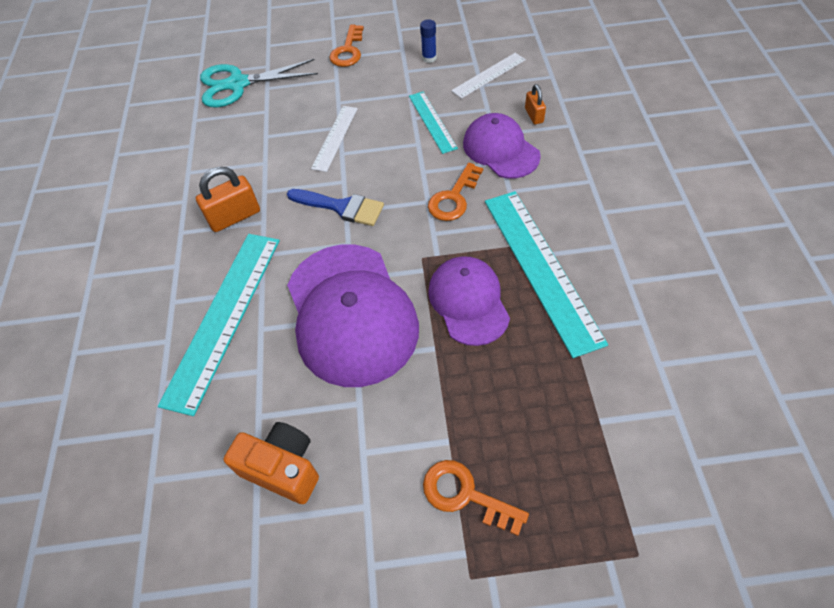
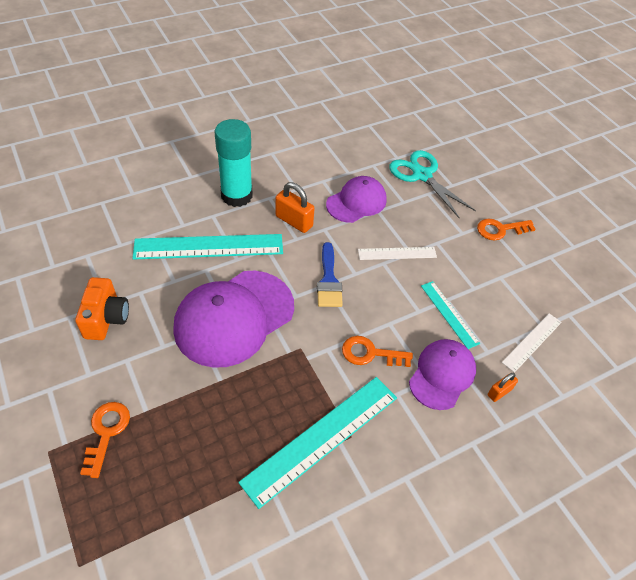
camera: 60 degrees right, 5 degrees down
(154, 266) = (236, 195): none -> turquoise glue stick
(429, 58) = (526, 289): blue glue stick -> none
(432, 121) = (449, 314): turquoise ruler -> turquoise ruler turned 75 degrees counterclockwise
(468, 301) = (269, 392): purple cap -> purple cap (356, 202)
(489, 75) = (532, 342): white ruler -> white ruler turned 75 degrees counterclockwise

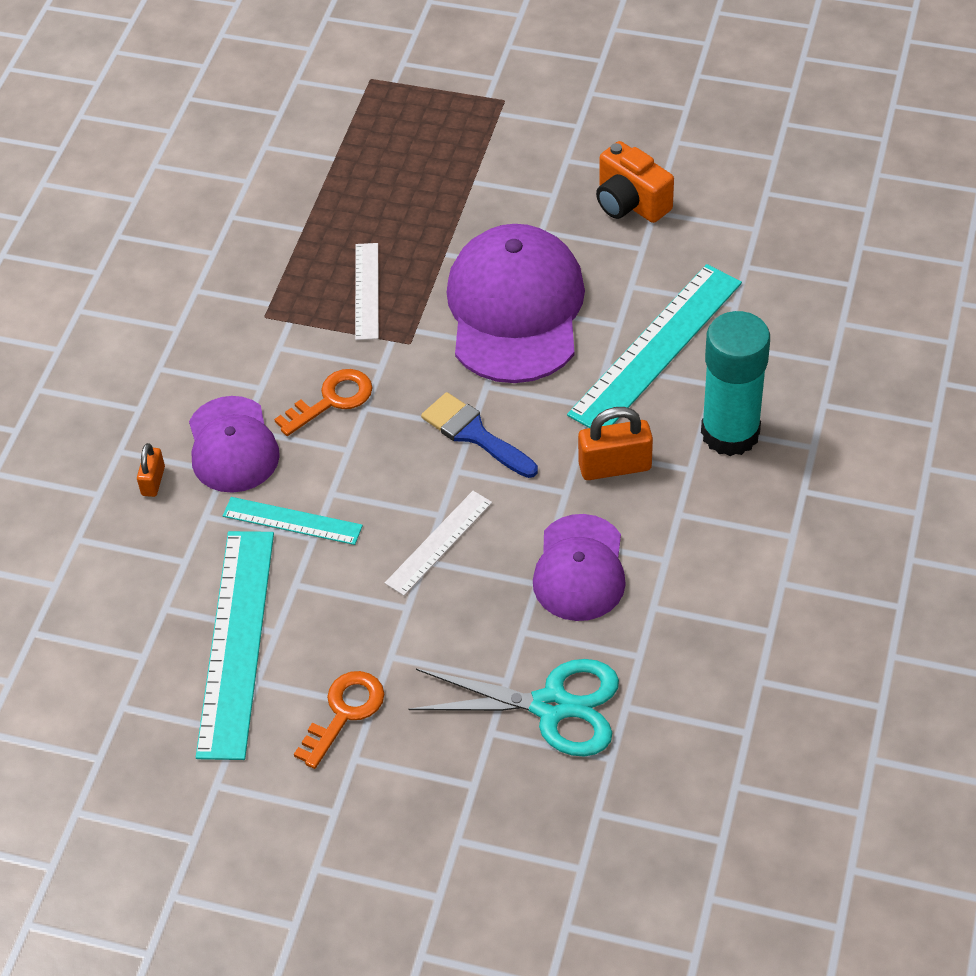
camera: 140 degrees right, 0 degrees up
(106, 432) = (480, 144): orange key -> none
(321, 438) = (290, 292): turquoise ruler -> turquoise ruler (236, 642)
(532, 342) = (162, 574): white ruler -> white ruler (367, 291)

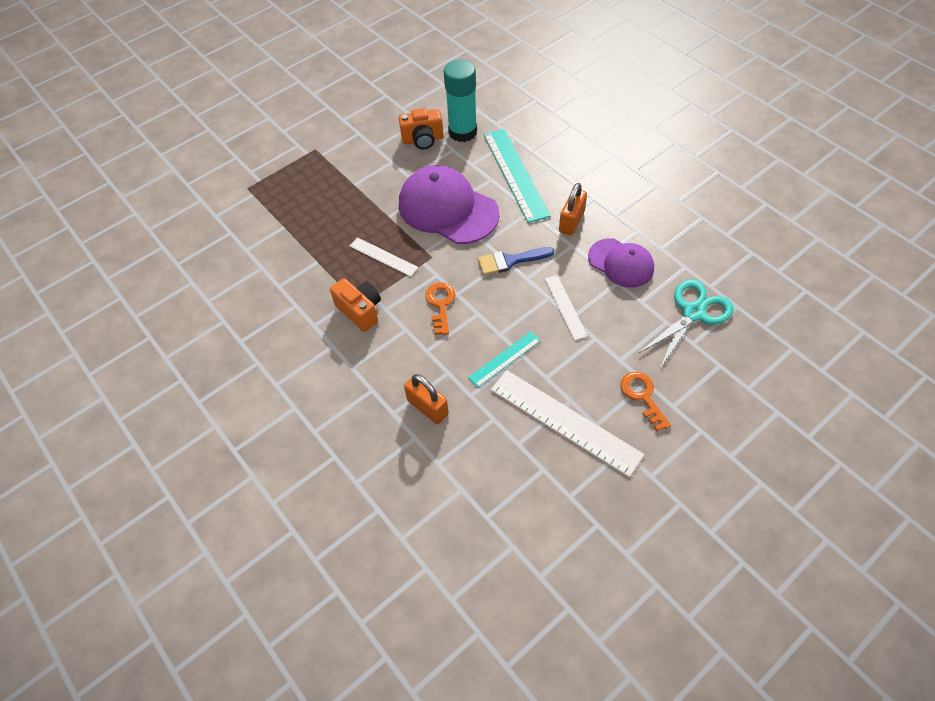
camera: 55 degrees left, 5 degrees up
(153, 481) = (428, 407): orange padlock -> orange padlock, size x1.72
(232, 445) = (434, 360): purple cap -> none
(236, 642) = (565, 421): turquoise ruler -> white ruler
(254, 322) = (360, 311): none -> orange camera
(730, 433) = (584, 175): turquoise glue stick -> turquoise glue stick (463, 132)

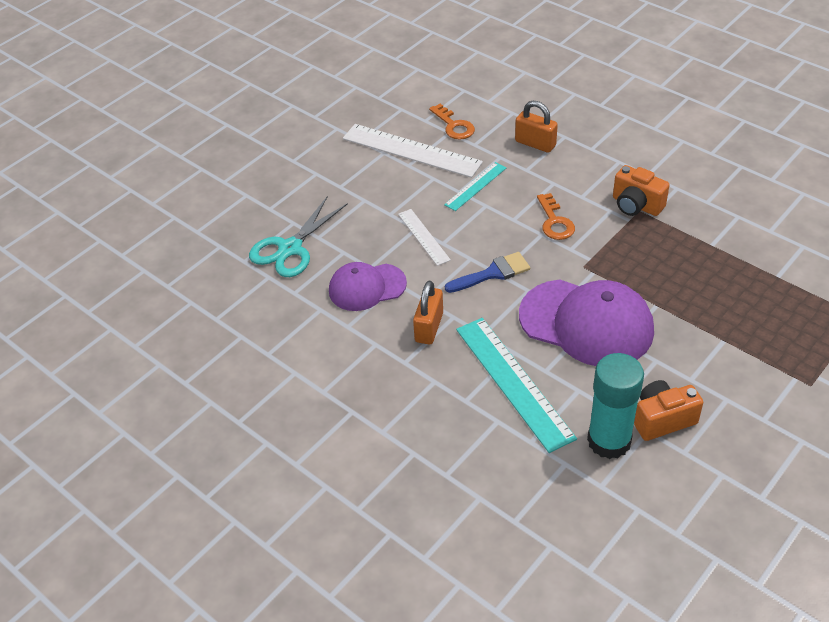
camera: 170 degrees right, 10 degrees down
(383, 257) = (639, 259): white ruler -> none
(621, 263) = (367, 287): purple cap -> purple cap turned 45 degrees counterclockwise
(642, 396) = (343, 176): orange key -> orange key (454, 126)

